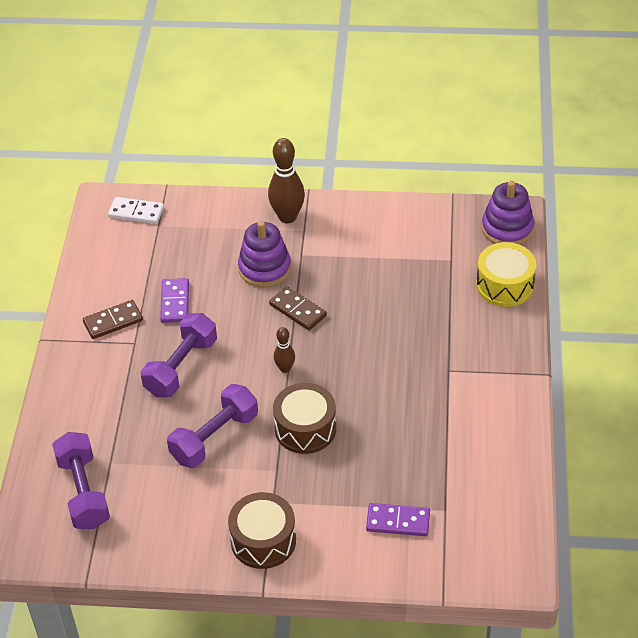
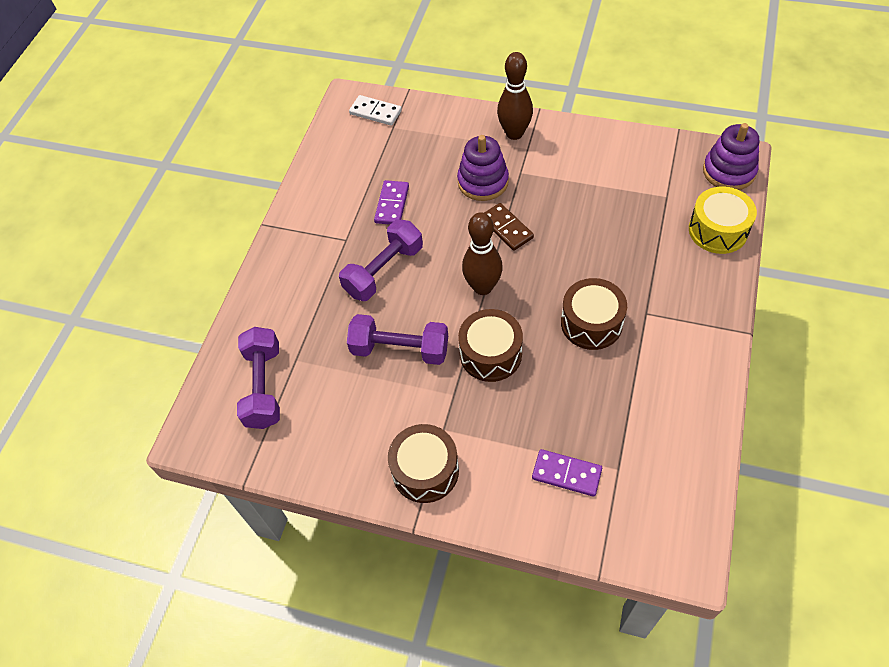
camera: 15 degrees right, 10 degrees up
(113, 321) = (331, 215): brown domino -> none
(214, 437) = (400, 349): purple dumbbell -> purple dumbbell turned 45 degrees clockwise
(285, 368) = (483, 287): brown bowling pin -> brown bowling pin, size x1.84
(398, 386) = (591, 323): none -> brown drum

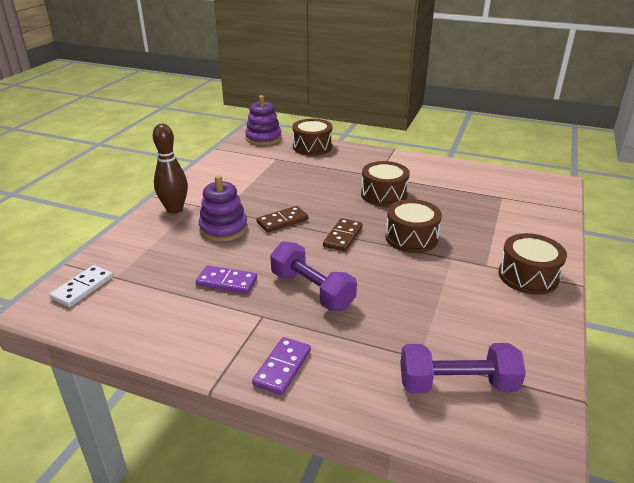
camera: 90 degrees left, 25 degrees down
(400, 349) = (406, 284): purple dumbbell -> none
(483, 287) = (343, 237): brown bowling pin -> brown domino
(566, 474) = (511, 215): purple domino -> purple domino (282, 367)
(718, 230) = (312, 147): yellow drum -> brown drum

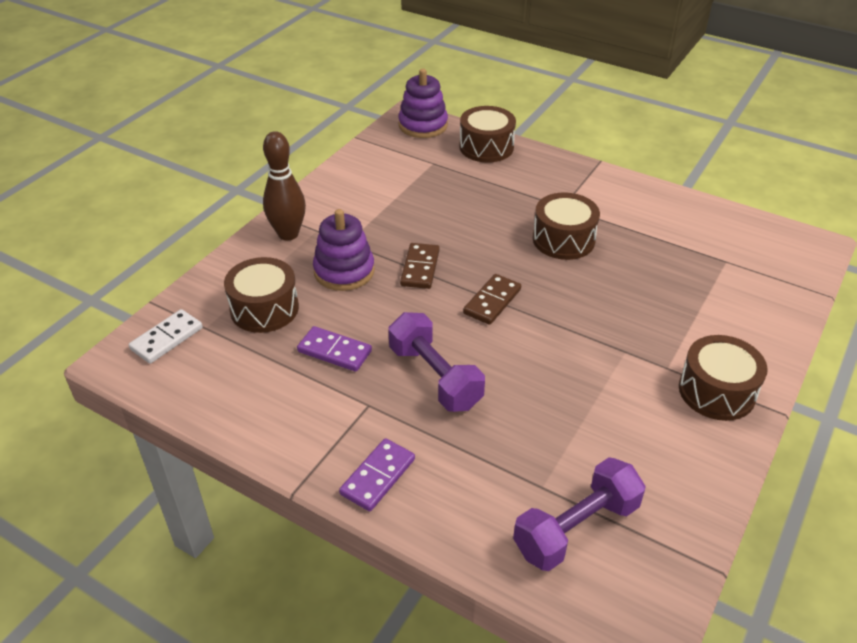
camera: 10 degrees right, 10 degrees up
(282, 221) = (420, 268): brown domino -> brown domino turned 60 degrees counterclockwise
(411, 238) = (581, 313): brown drum -> brown drum (264, 308)
(457, 384) = (576, 528): purple dumbbell -> purple dumbbell turned 45 degrees counterclockwise

